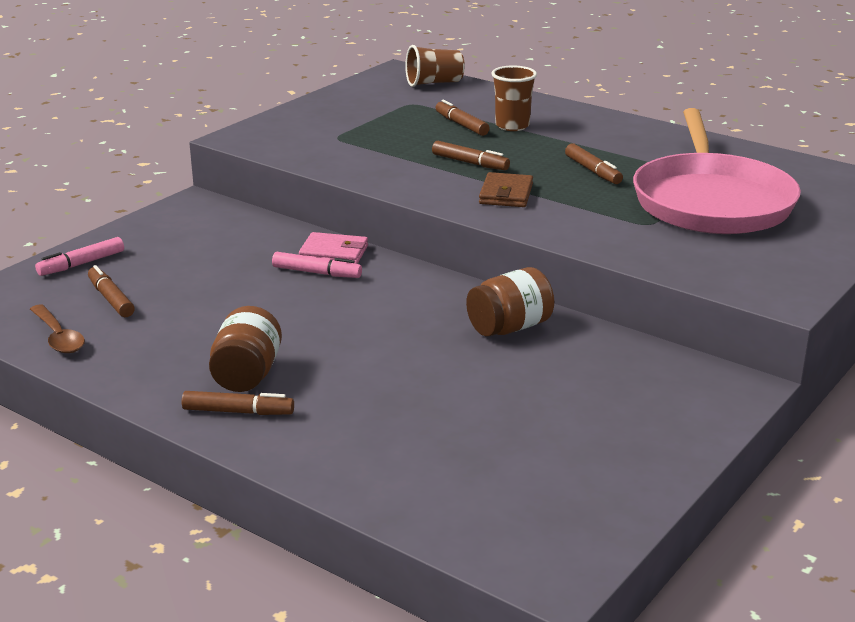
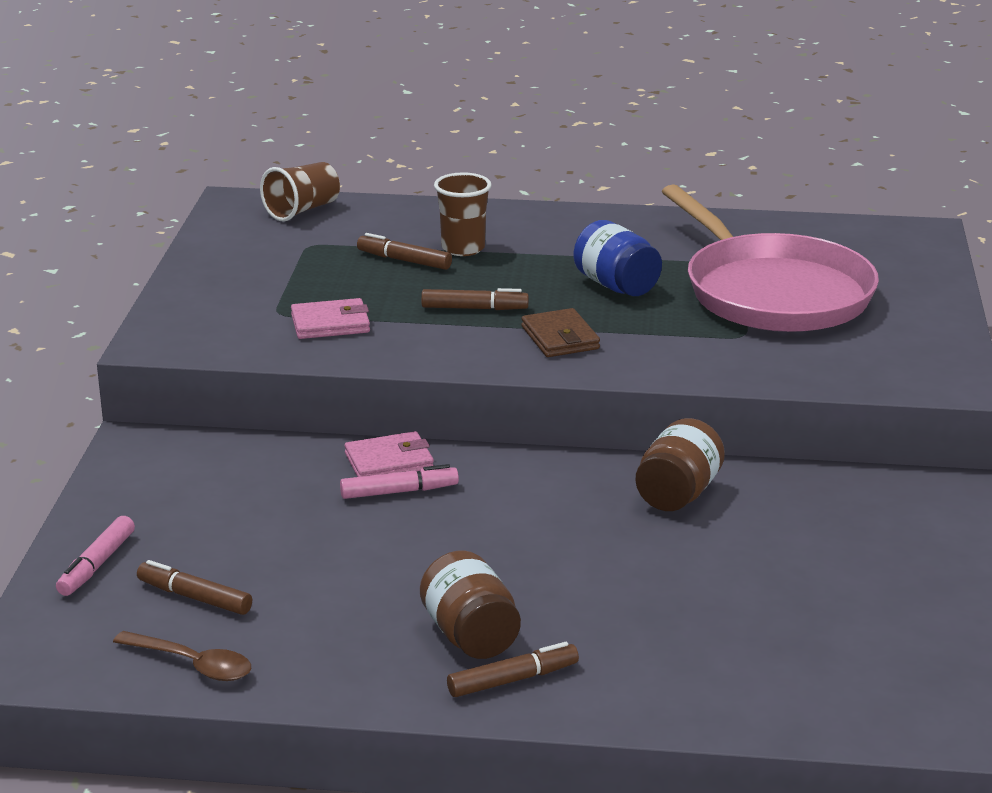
camera: 30 degrees left, 0 degrees up
(360, 151) = (330, 324): none -> pink wallet
(593, 171) = (616, 286): brown marker -> blue jar

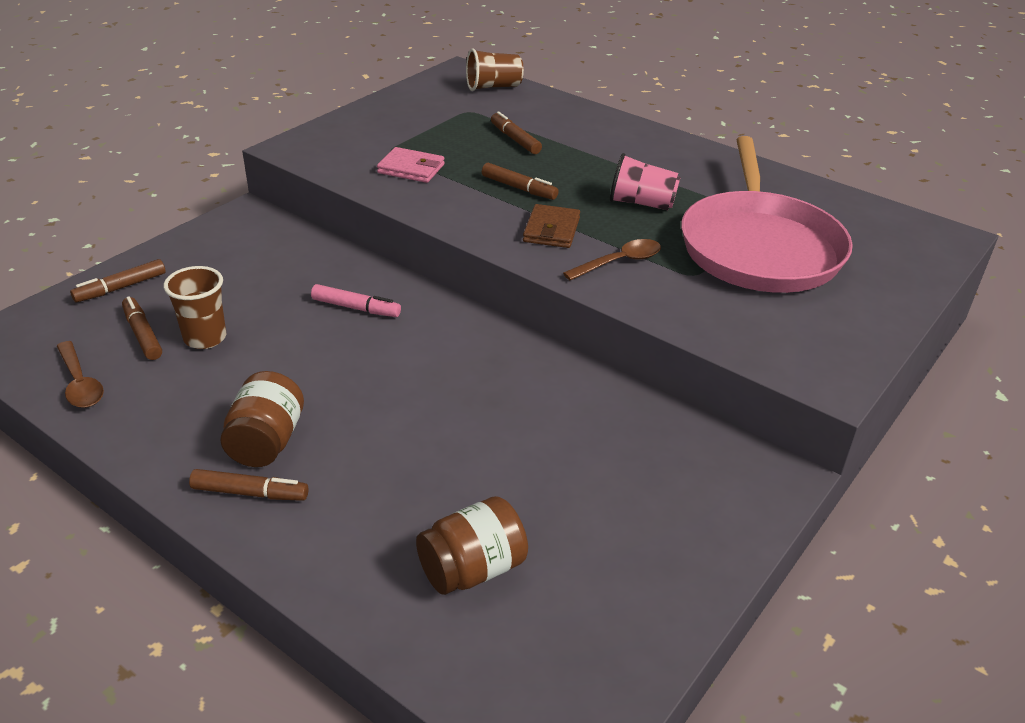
camera: 30 degrees right, 10 degrees up
(96, 565) = (121, 288): pink marker -> brown marker
(389, 462) = (376, 283): pink wallet -> none
(463, 248) = (565, 143): brown cup -> brown cup (205, 338)
(616, 286) = (641, 203): blue jar -> pink cup
(662, 346) = (619, 262): none -> brown spoon
(678, 494) = (544, 387): brown jar -> brown jar (472, 569)

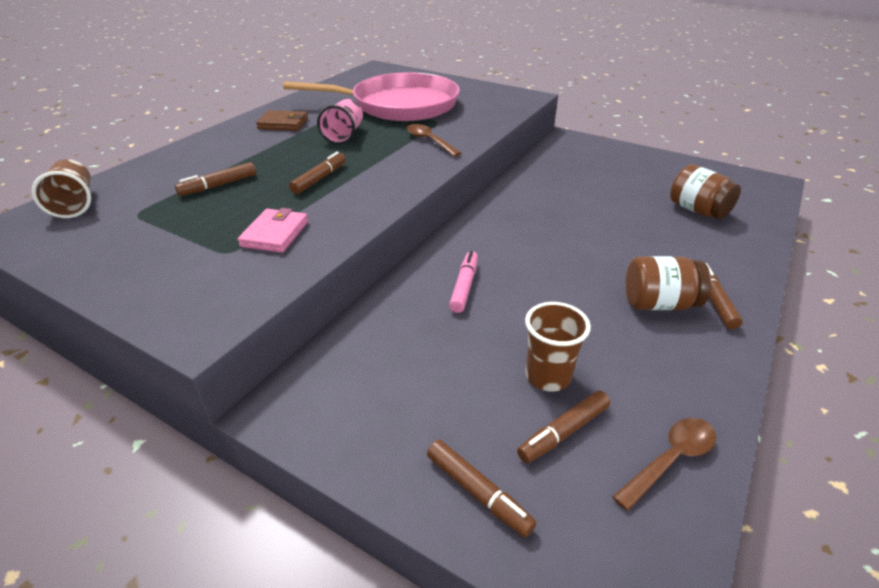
camera: 95 degrees left, 0 degrees up
(551, 230) = (389, 163): brown wallet -> brown wallet (283, 123)

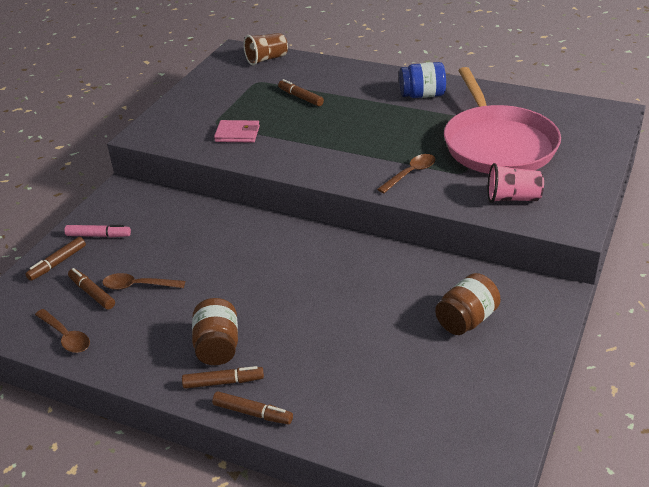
camera: 85 degrees right, 0 degrees up
(283, 123) = (422, 95): brown wallet -> blue jar
(320, 179) = (320, 134): brown marker -> brown marker (253, 413)
(344, 135) = (408, 128): pink cup -> pink cup (513, 198)
(464, 286) = (234, 242): pink marker -> pink marker (98, 235)
(547, 376) = (138, 286): brown cup -> brown spoon
(698, 210) = (390, 396): brown jar -> brown jar (466, 320)

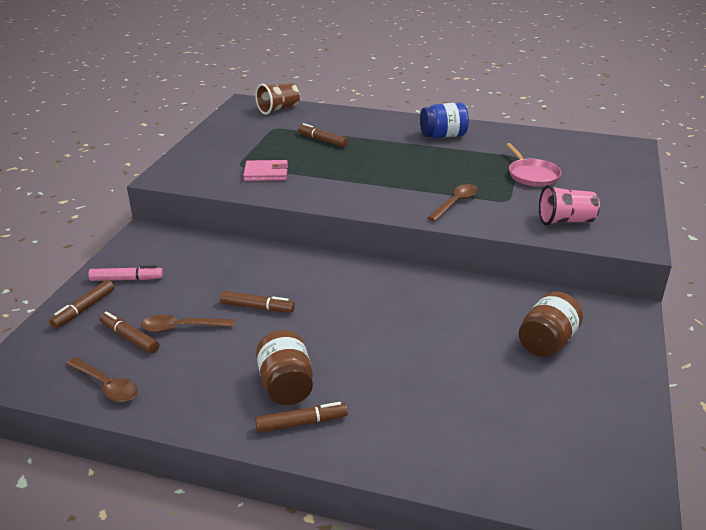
camera: 10 degrees left, 5 degrees down
(253, 413) = (344, 454): brown marker -> brown marker (257, 307)
(497, 144) = (532, 175): pink pan -> pink pan, size x0.45

